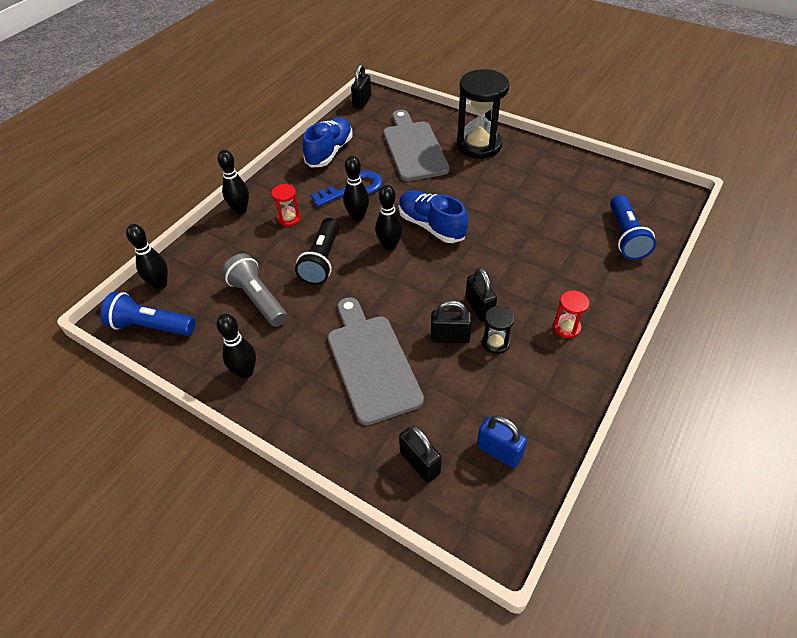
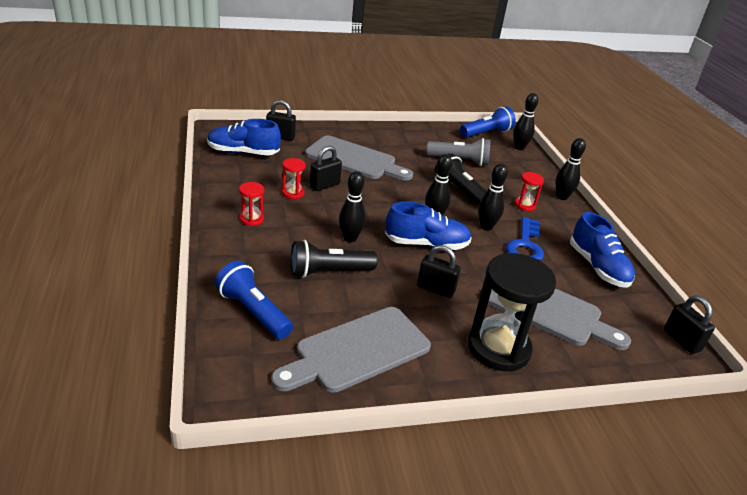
camera: 130 degrees right, 15 degrees down
(245, 372) = (411, 135): black bowling pin -> black bowling pin (350, 238)
(479, 308) = (324, 207): black padlock -> black padlock (435, 289)
(495, 343) = (293, 193): black hourglass -> red hourglass
(499, 452) = (243, 152): blue padlock -> blue shoe
(540, 241) = (329, 271): none -> black flashlight
(571, 182) = (357, 351): none -> grey cutting board

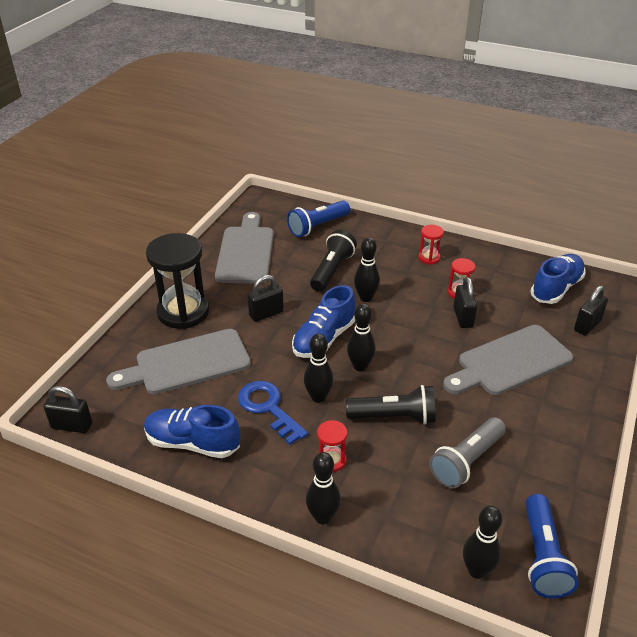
camera: 130 degrees right, 5 degrees up
(253, 312) = (318, 226): blue flashlight -> blue flashlight turned 150 degrees clockwise

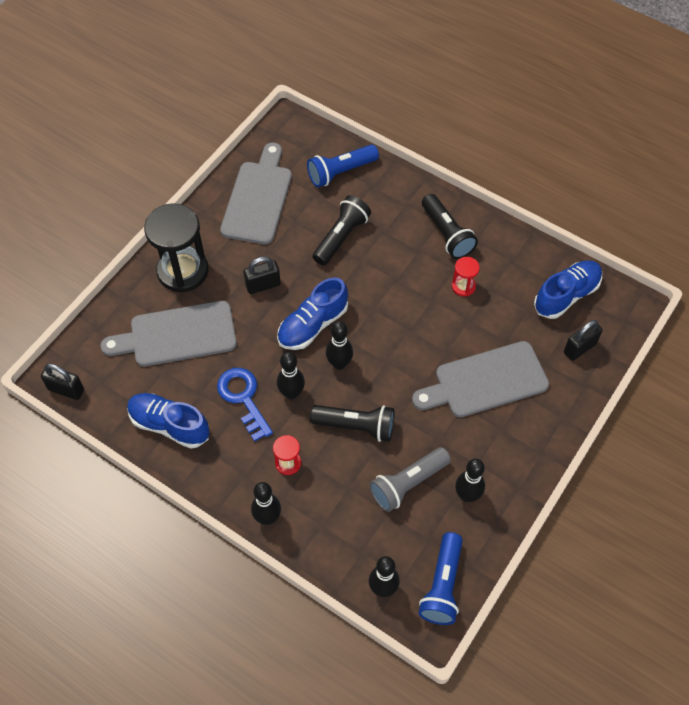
camera: 10 degrees right, 20 degrees up
(366, 298) = (366, 279): black bowling pin -> black bowling pin (467, 495)
(429, 258) = (447, 234): red hourglass -> black flashlight
(463, 317) = (457, 319): black padlock -> none

